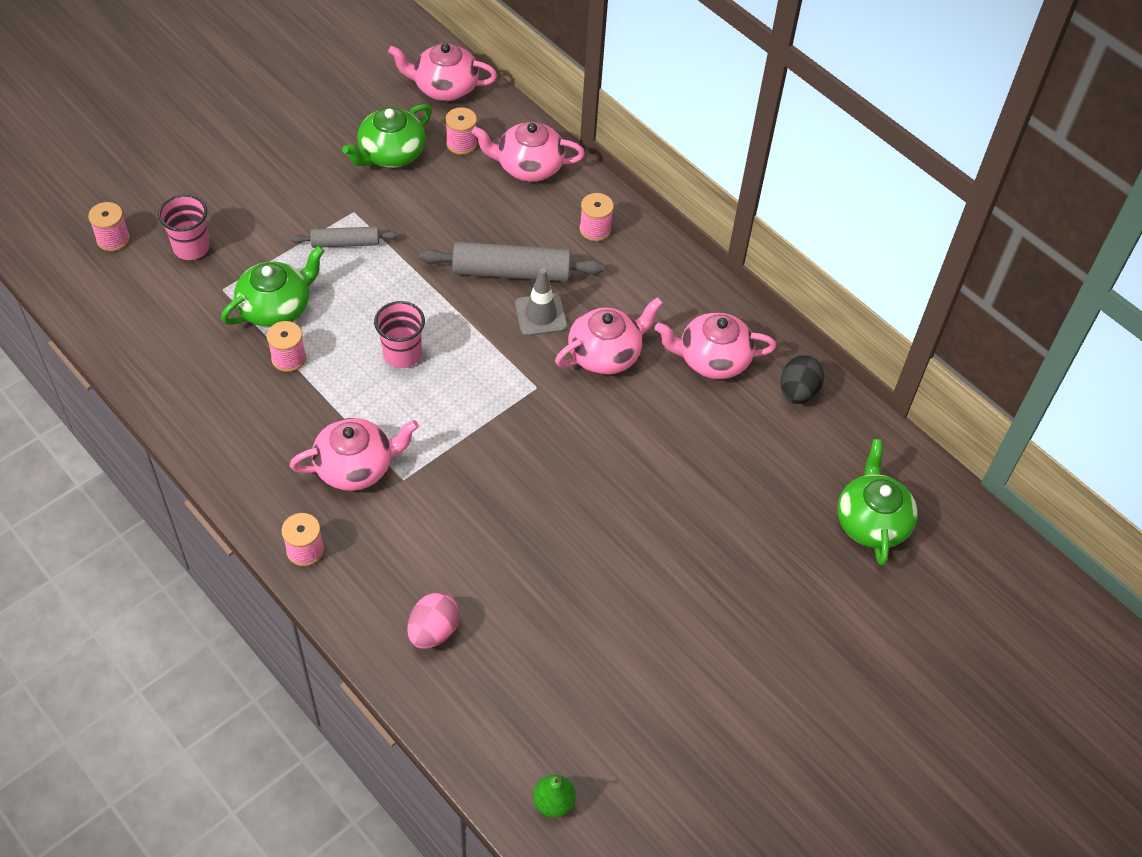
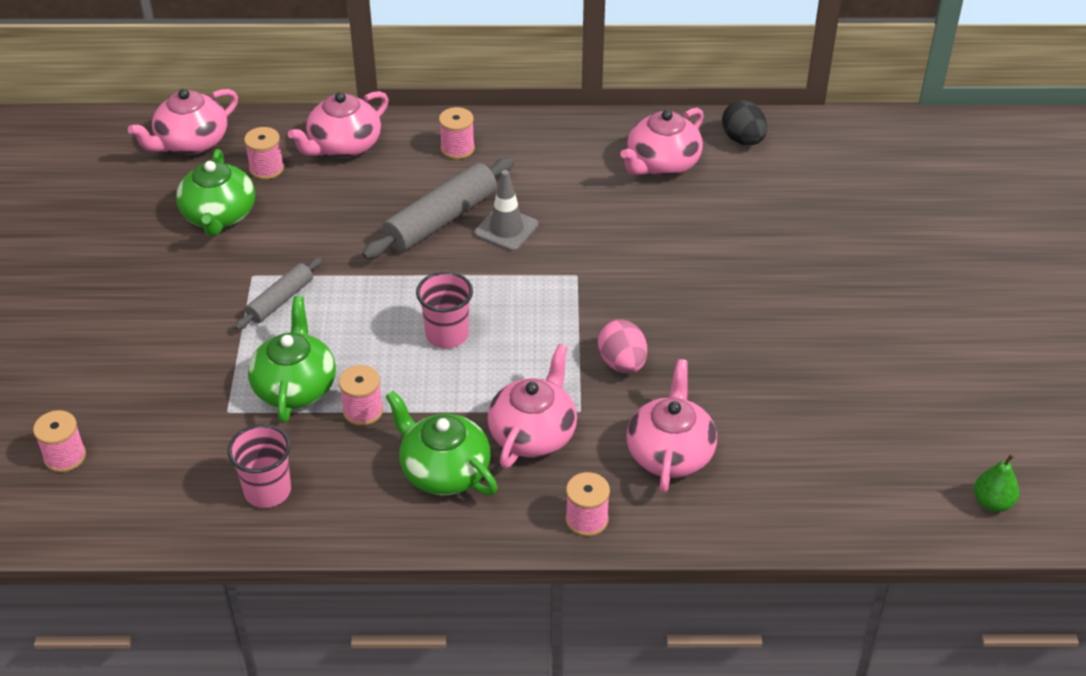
camera: 45 degrees left, 10 degrees down
(191, 247) = (150, 405): pink cup -> pink cup (267, 491)
(433, 631) = (757, 481): pink egg -> pink egg (622, 363)
(606, 354) = (589, 216): pink teapot -> pink teapot (670, 453)
(871, 521) = (898, 175): green teapot -> green teapot (444, 470)

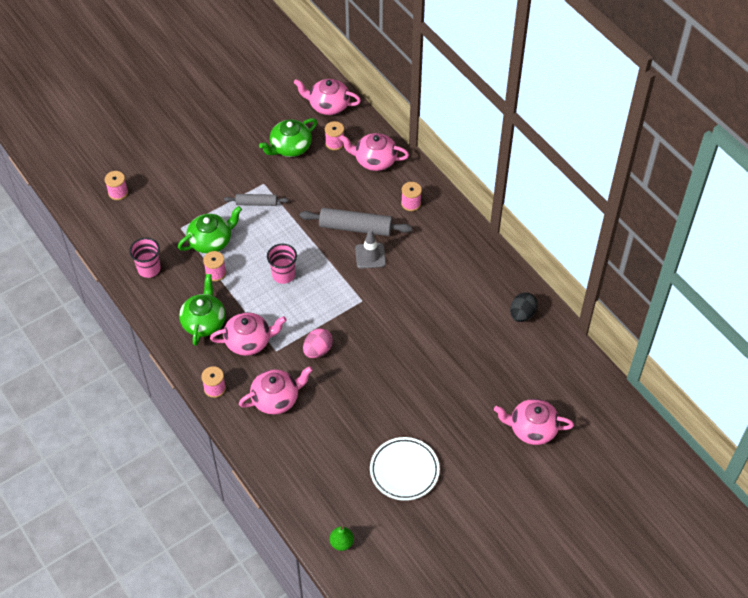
camera: 55 degrees right, 10 degrees up
(661, 164) = (472, 290): pink teapot -> pink teapot (532, 428)
(911, 373) = (404, 470): none -> white plate

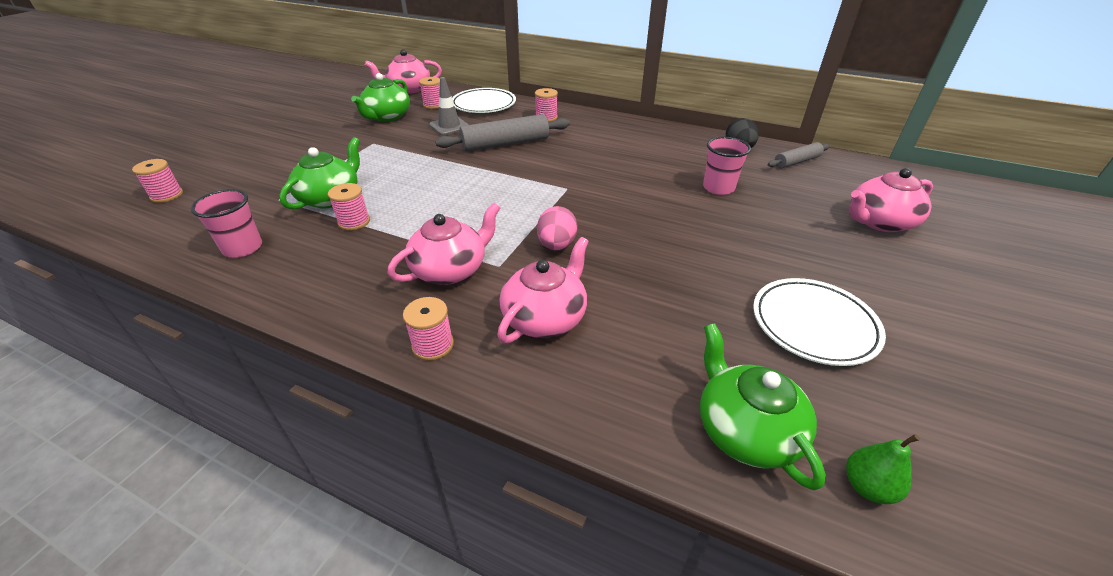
camera: 30 degrees left, 15 degrees down
(204, 321) = (364, 273): green teapot -> green teapot (745, 430)
(256, 203) = (374, 157): grey rolling pin -> grey rolling pin (797, 162)
(283, 275) = (451, 197): pink cup -> pink cup (718, 188)
(370, 256) = (541, 156): grey traffic cone -> grey traffic cone (449, 126)
(374, 160) = (484, 104): pink teapot -> white plate

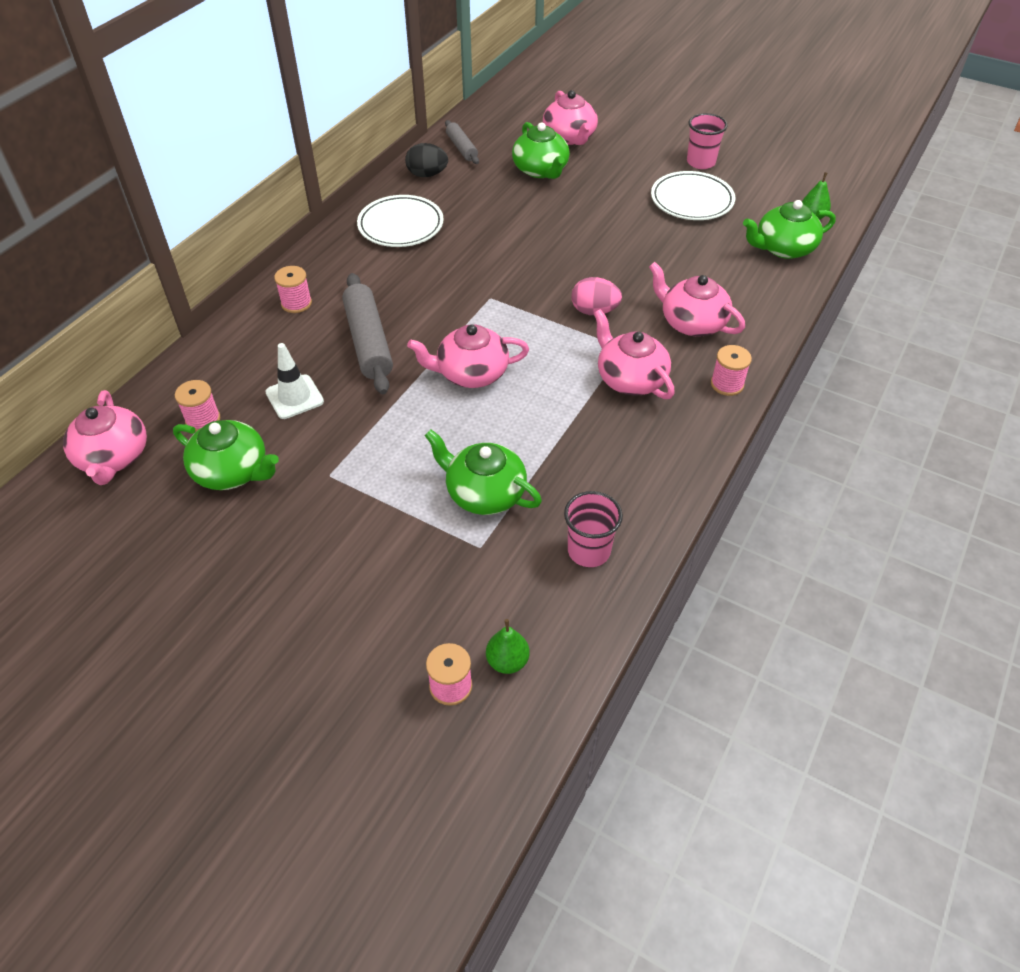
camera: 85 degrees left, 10 degrees up
(167, 215) = (507, 661): none -> green pear
(354, 222) = (541, 461): pink spool -> none
(449, 126) = (294, 397): grey traffic cone -> white traffic cone
(467, 185) = (471, 373): none -> pink teapot
(484, 104) = (225, 363): white plate -> white plate (401, 226)
(718, 188) = (504, 203): pink cup -> pink cup (701, 162)
(793, 206) = (541, 170): none -> green teapot

